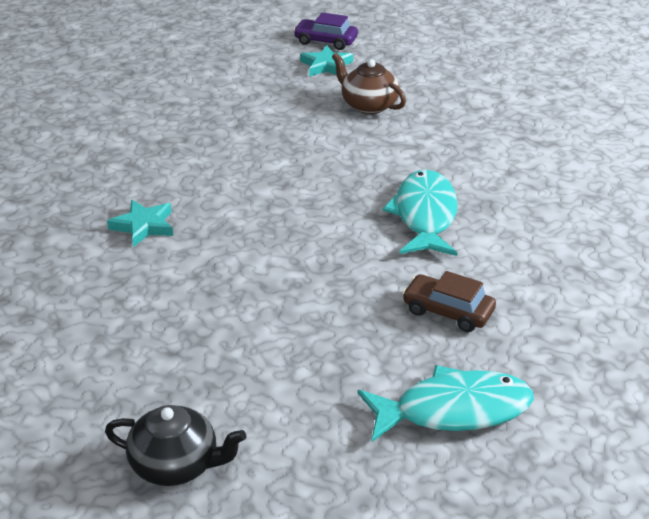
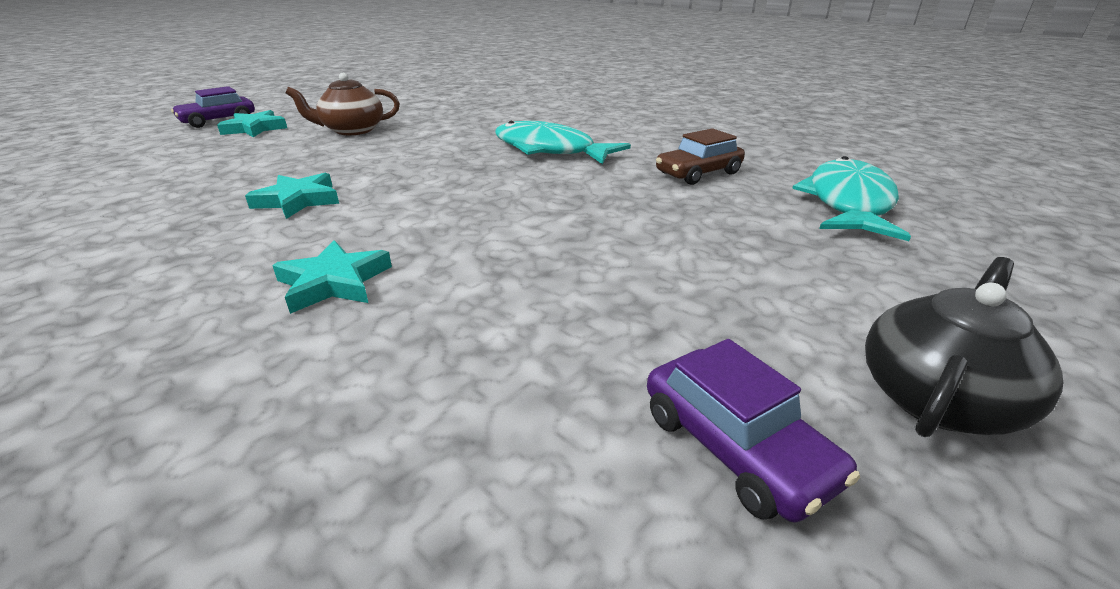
camera: 60 degrees left, 5 degrees down
(96, 399) = (735, 447): none -> purple car
(225, 158) = (298, 200): none -> turquoise star

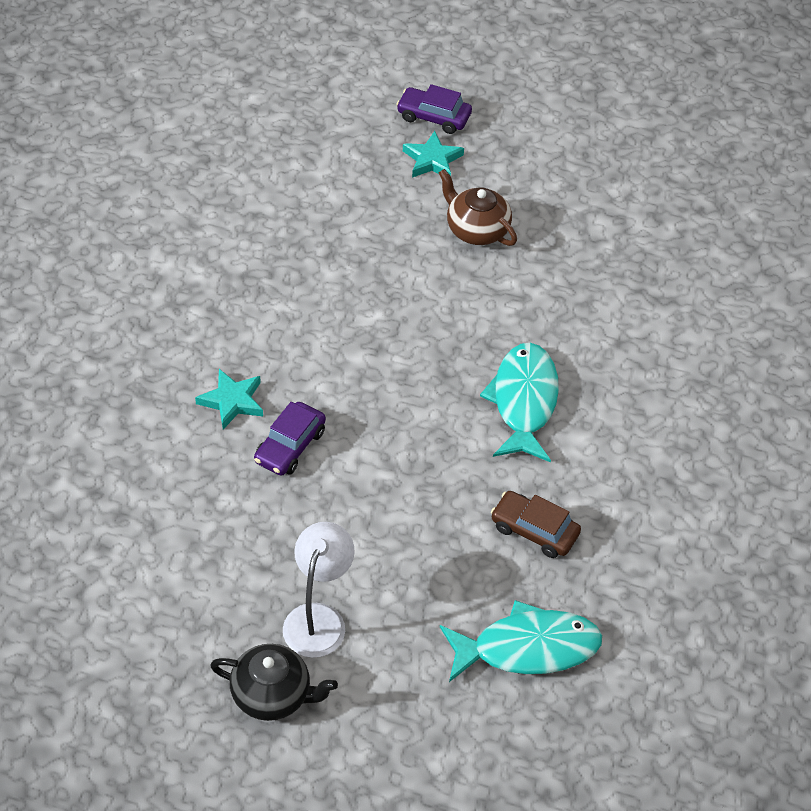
camera: 60 degrees right, 20 degrees up
(298, 200) = (316, 306): turquoise star -> none
(735, 447) = (196, 618): purple car -> purple car (290, 446)
(774, 311) = (318, 618): none -> white lamp

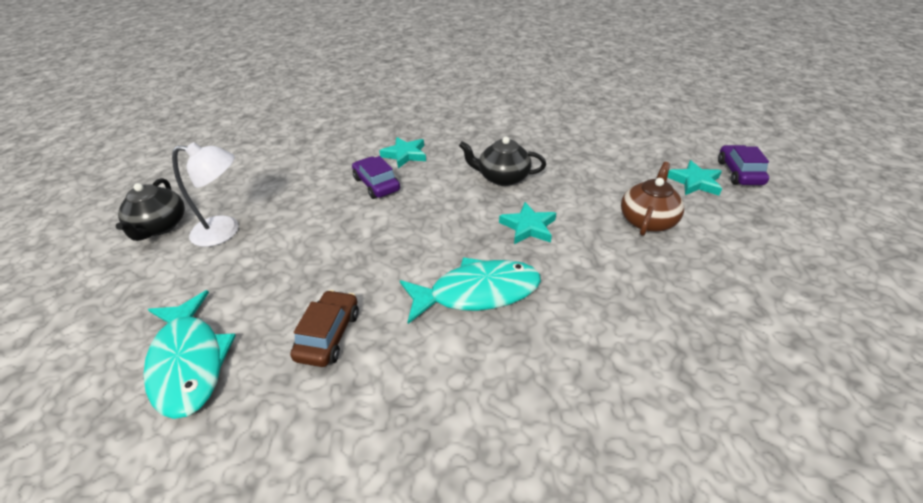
camera: 75 degrees right, 10 degrees down
(290, 446) = (376, 184): purple car -> purple car turned 45 degrees clockwise
(339, 318) = (502, 177): none -> black teapot
(443, 328) = (528, 227): none -> turquoise star

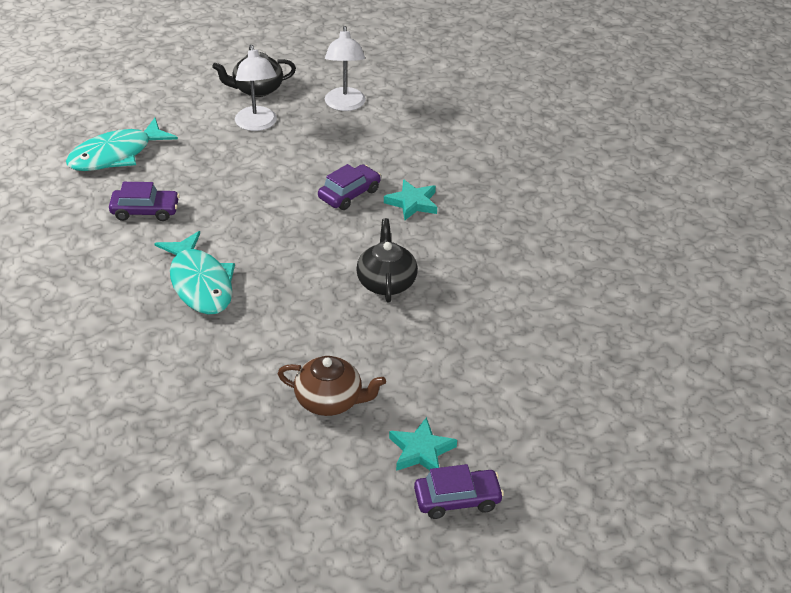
camera: 75 degrees right, 0 degrees up
(240, 174) = (345, 105): none -> white lamp
(328, 335) = (145, 211): brown car -> purple car
(528, 227) = (299, 308): turquoise star -> none

